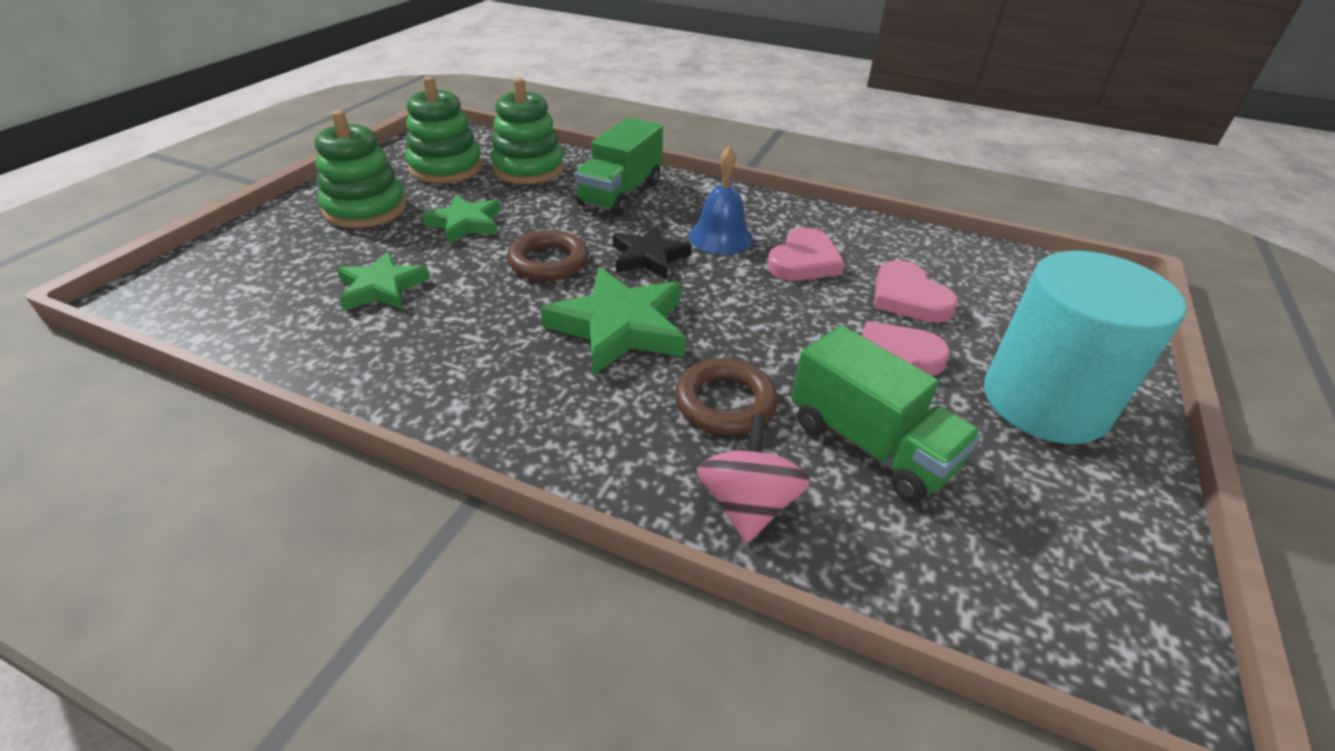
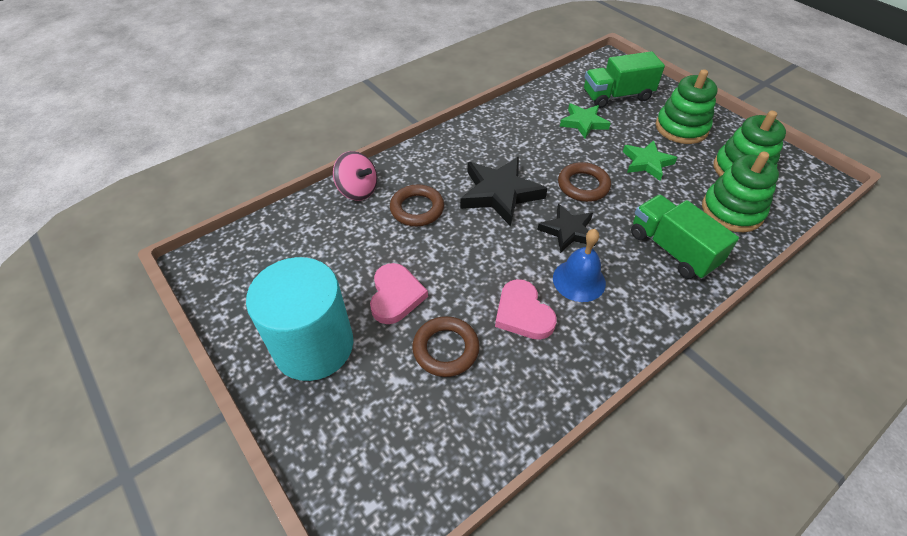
camera: 120 degrees right, 10 degrees up
(620, 327) = (500, 193): green star -> black star
(870, 444) = (352, 246): green truck -> green truck (617, 96)
(908, 298) = (446, 349): pink heart -> brown ring

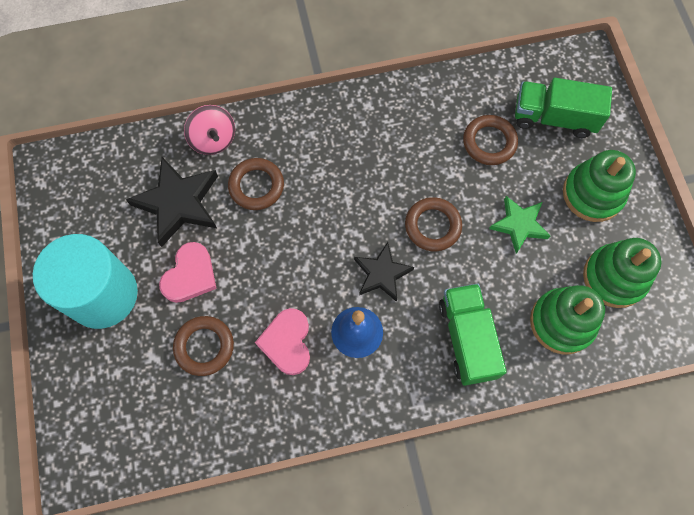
camera: 25 degrees right, 20 degrees up
(500, 193) = (344, 201): black star -> black star (178, 203)
(583, 123) = (489, 142): green star -> brown ring

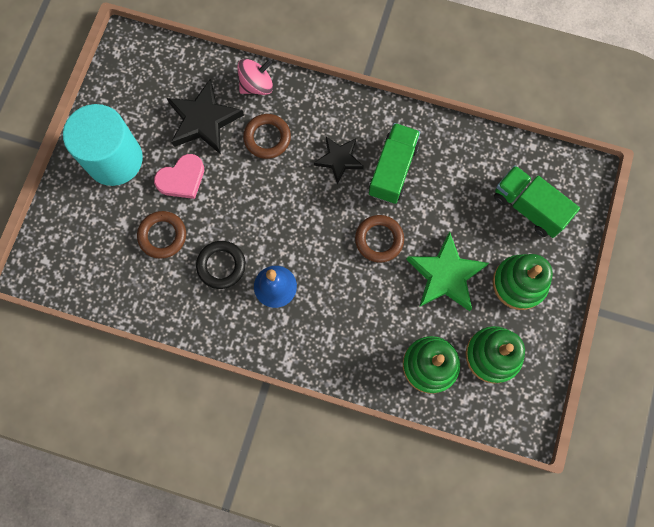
camera: 30 degrees right, 5 degrees up
(213, 139) = (256, 85): pink spinning top -> pink spinning top turned 120 degrees counterclockwise
(287, 342) = (221, 265): pink heart -> black ring
(382, 274) = (319, 254): black star -> black star (339, 159)
(467, 339) = (351, 337): green truck -> green truck (393, 170)
(489, 142) = (464, 199): brown ring -> none
(519, 225) = (445, 275): green star -> green star, size x1.57

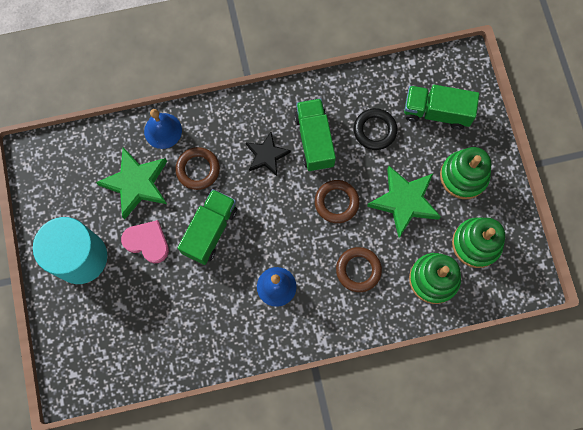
camera: 30 degrees left, 0 degrees up
(162, 236) = (160, 298): brown ring -> brown ring (358, 270)
(182, 179) = (147, 242): pink heart -> pink heart turned 90 degrees counterclockwise
(204, 120) = (136, 184): black star -> green star
(221, 265) = (223, 294): black ring -> black ring (375, 130)
(245, 200) = (210, 230): none -> green truck
(256, 85) = (163, 130): pink spinning top -> blue bell

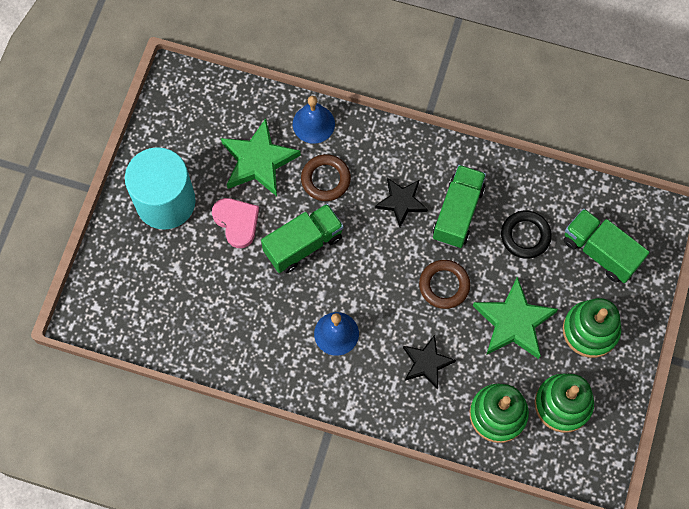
camera: 30 degrees right, 5 degrees down
(358, 270) = (427, 363): brown ring -> black star

